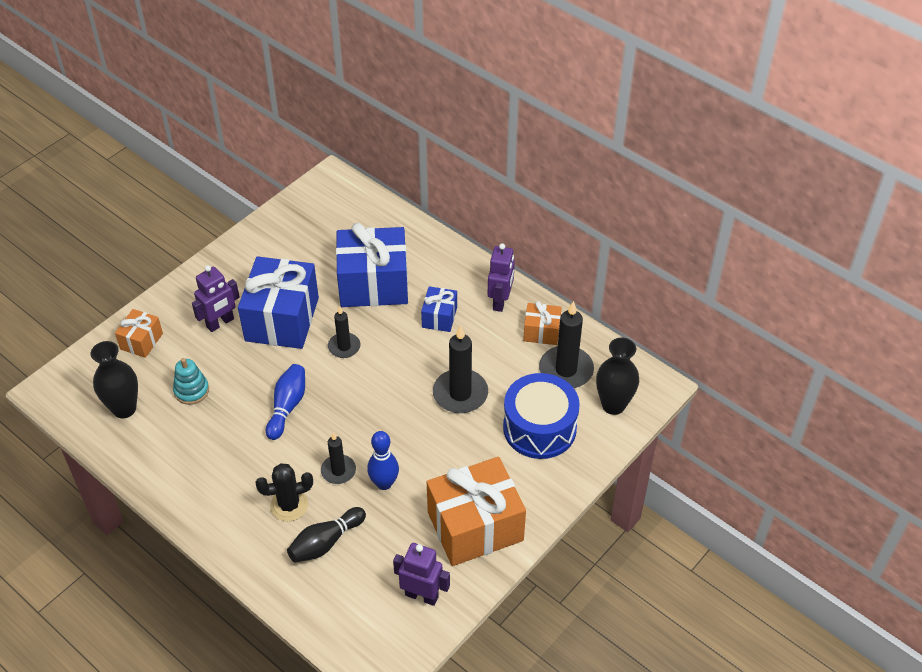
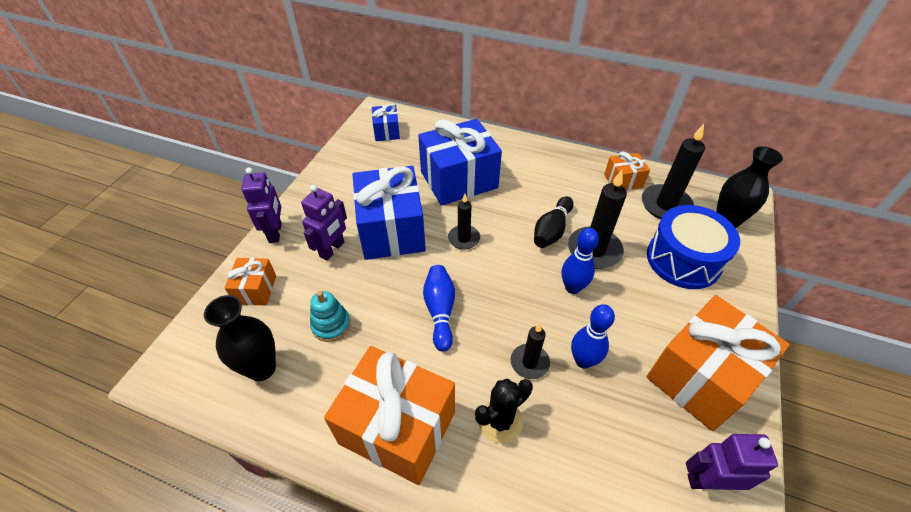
camera: 20 degrees left, 0 degrees up
(209, 484) = (397, 427): none -> orange gift
(325, 542) = (565, 453): black bowling pin -> black bowling pin (551, 230)
(416, 421) = (572, 287): none -> blue bowling pin
(439, 317) = (532, 191): blue gift -> blue gift (386, 131)
(500, 301) = (573, 166): purple robot -> purple robot (275, 232)

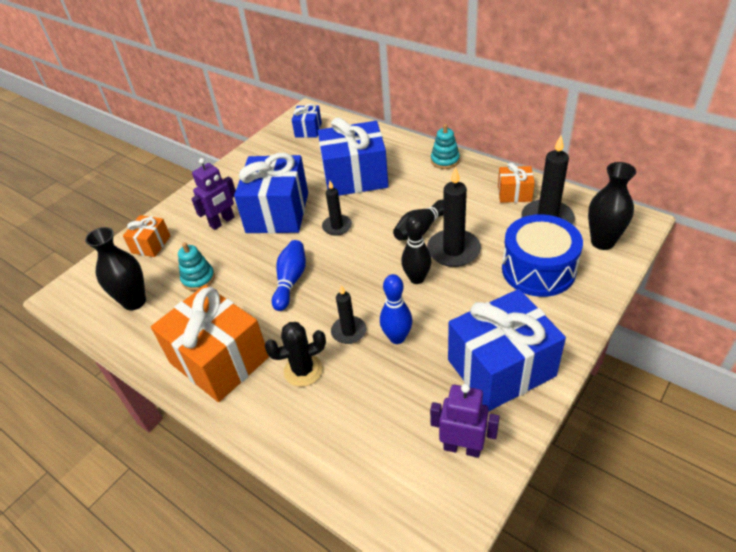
camera: 20 degrees right, 5 degrees down
(275, 232) = (182, 203): purple robot -> none
(541, 152) = (445, 160): none -> turquoise stacking toy
(572, 287) = (417, 279): blue bowling pin -> black bowling pin
(700, 376) = (501, 368): orange gift -> blue gift

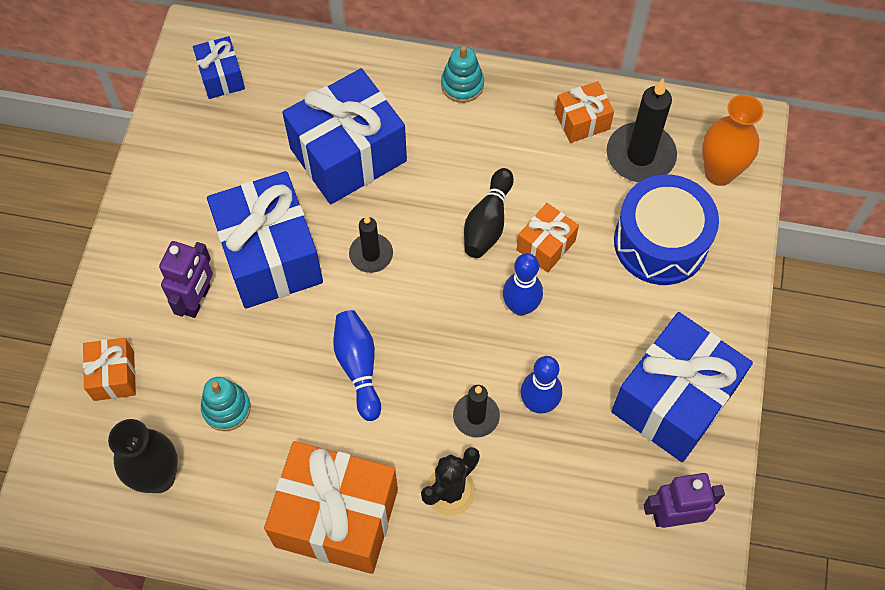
camera: 30 degrees left, 20 degrees up
(417, 279) = (520, 306): black bowling pin -> blue bowling pin
(453, 250) = (545, 245): black candle -> orange gift
(602, 242) = (719, 173): black vase -> orange vase

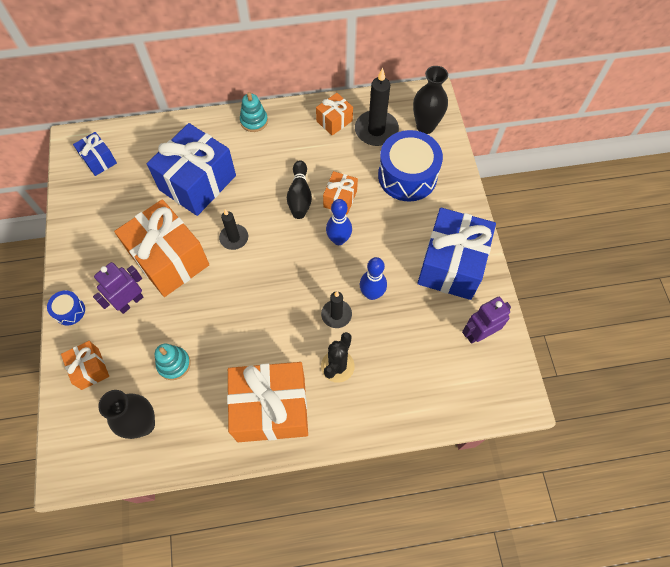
camera: 20 degrees left, 0 degrees up
(113, 285) = (69, 311): none -> blue drum
(197, 300) = (130, 302): purple robot -> purple robot turned 135 degrees counterclockwise
(270, 256) = (169, 259): blue gift -> orange gift
(358, 367) = (251, 309): blue bowling pin -> none
(719, 173) = (425, 126): orange vase -> black vase

